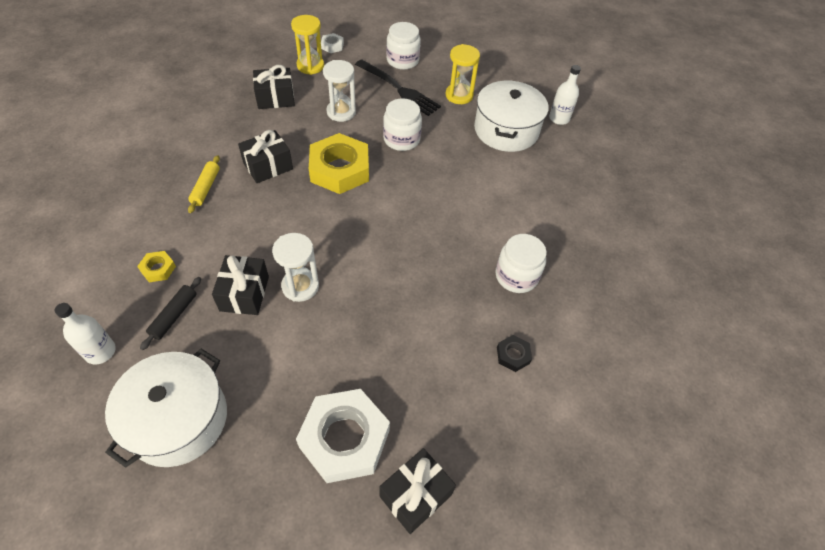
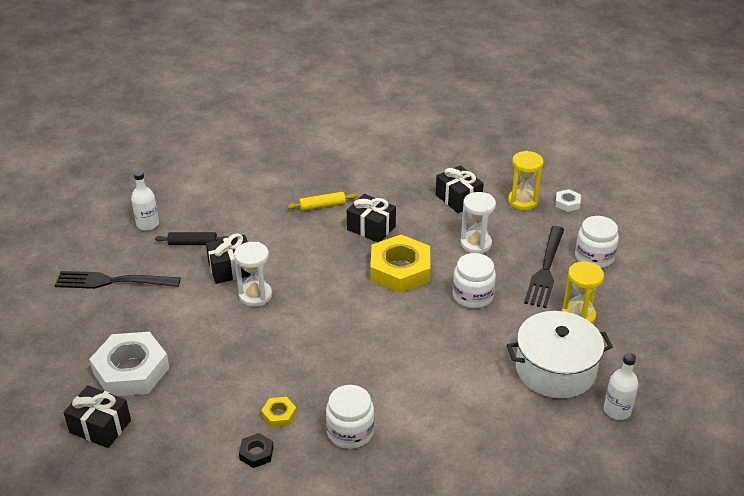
camera: 70 degrees right, 15 degrees down
(158, 269) = (229, 218): yellow nut -> yellow nut (279, 415)
(178, 419) = (113, 281): white pot -> black fork

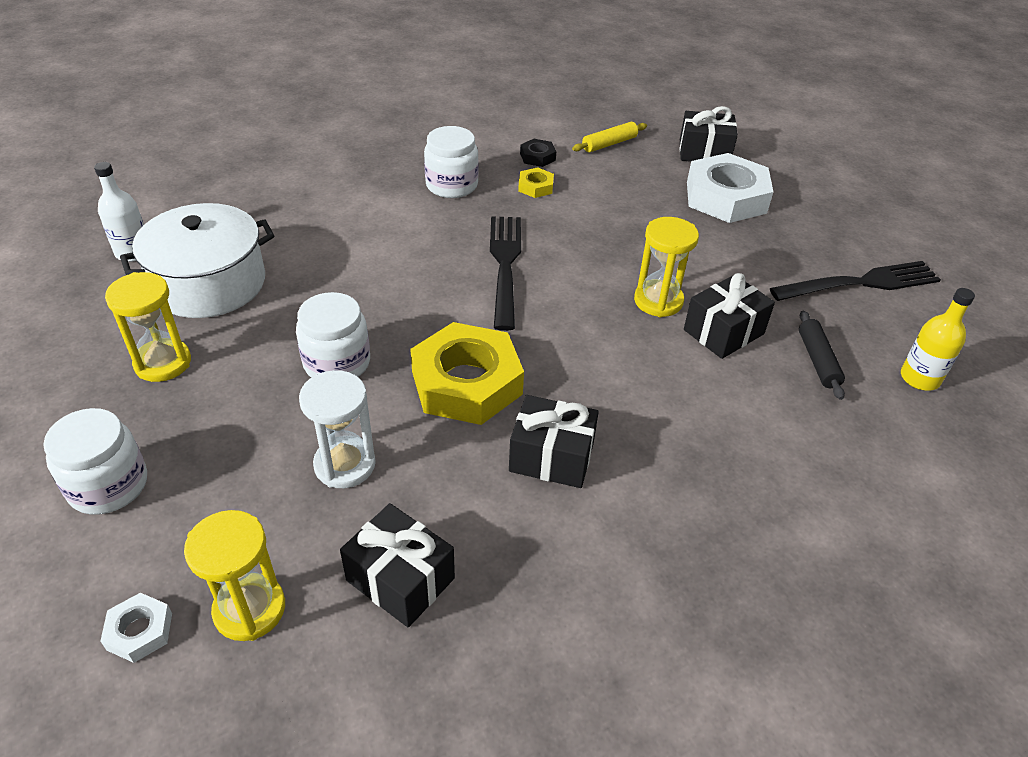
camera: 160 degrees right, 5 degrees up
(147, 224) = (919, 378): white bottle -> yellow bottle
(193, 243) = (817, 360): black rolling pin -> black rolling pin turned 75 degrees counterclockwise
(255, 295) = (658, 301): white hourglass -> yellow hourglass
(322, 206) = (669, 488): yellow rolling pin -> yellow rolling pin (609, 144)
(545, 269) = (209, 437): black fork -> black fork (505, 265)

